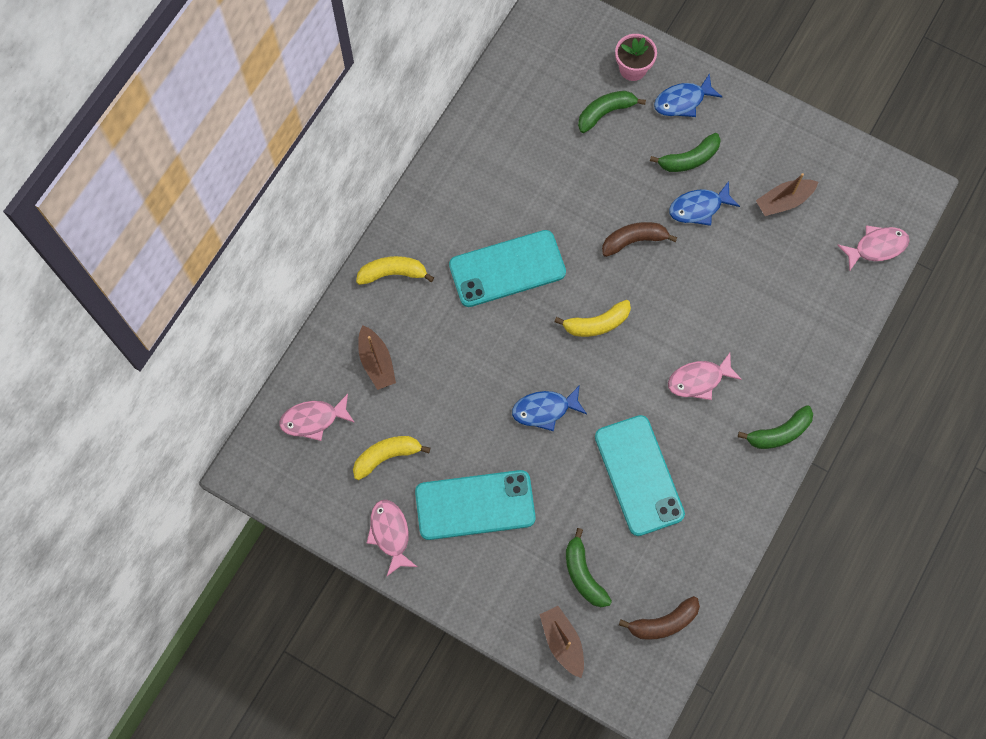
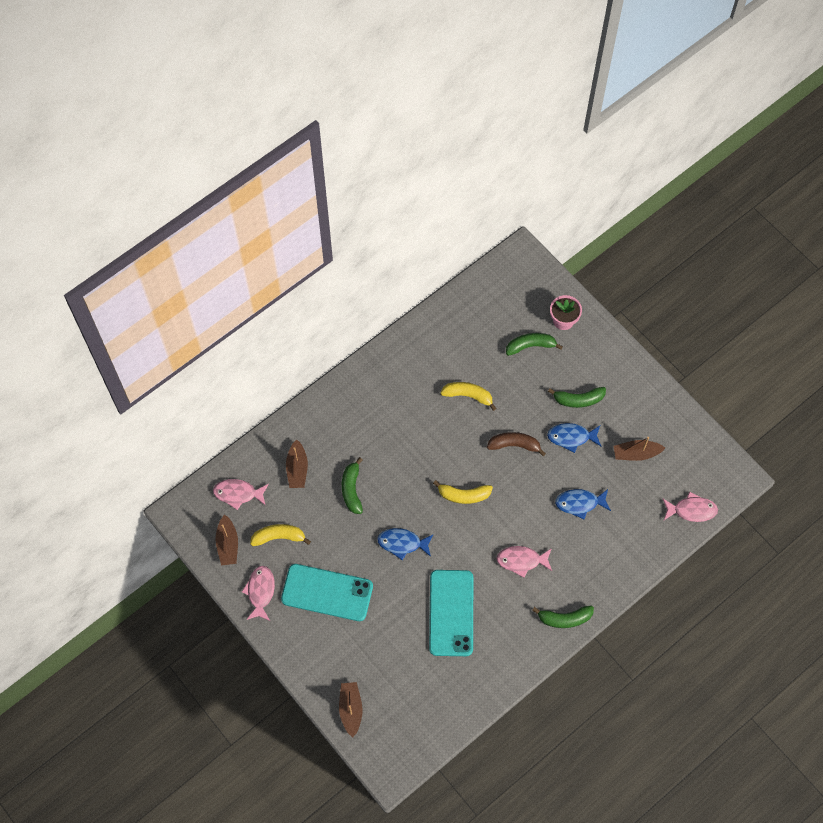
camera: 20 degrees right, 5 degrees down
(325, 488) = (228, 544): none -> brown boat
(393, 273) = (333, 410): yellow banana -> yellow banana (468, 395)
(507, 269) = (415, 434): turquoise phone -> none
(583, 574) = (384, 668): green banana -> green banana (352, 489)
(663, 623) = (427, 722): brown banana -> none
(682, 101) = (590, 356): blue fish -> blue fish (579, 503)

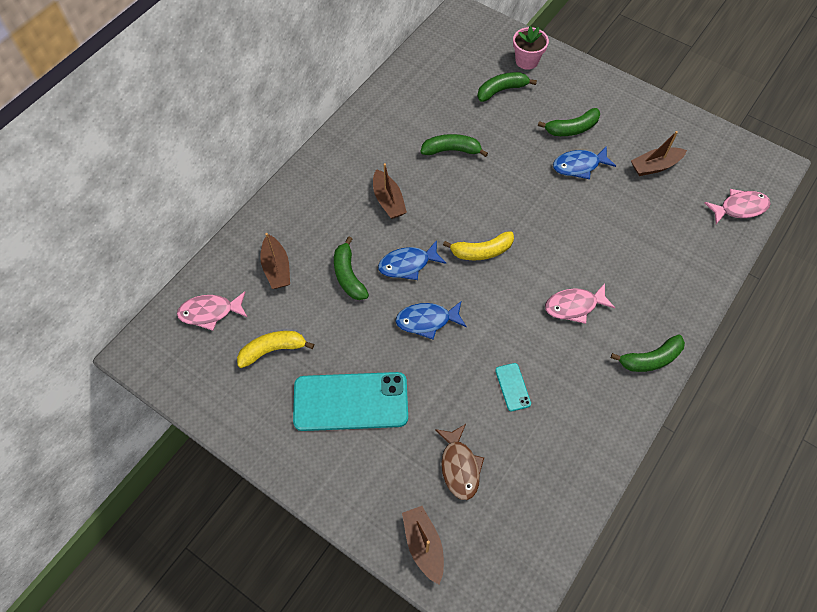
camera: 15 degrees left, 5 degrees down
(228, 544) = (209, 374): brown boat -> brown boat (388, 200)
(260, 591) = (265, 422): pink fish -> none
(392, 662) = (459, 466): none -> brown fish
(451, 613) = (513, 387): turquoise phone -> turquoise phone, size x0.43
(468, 395) = (451, 150): yellow banana -> green banana
(514, 445) = (520, 187): brown banana -> none
(579, 503) = (615, 229): blue fish -> blue fish (408, 264)

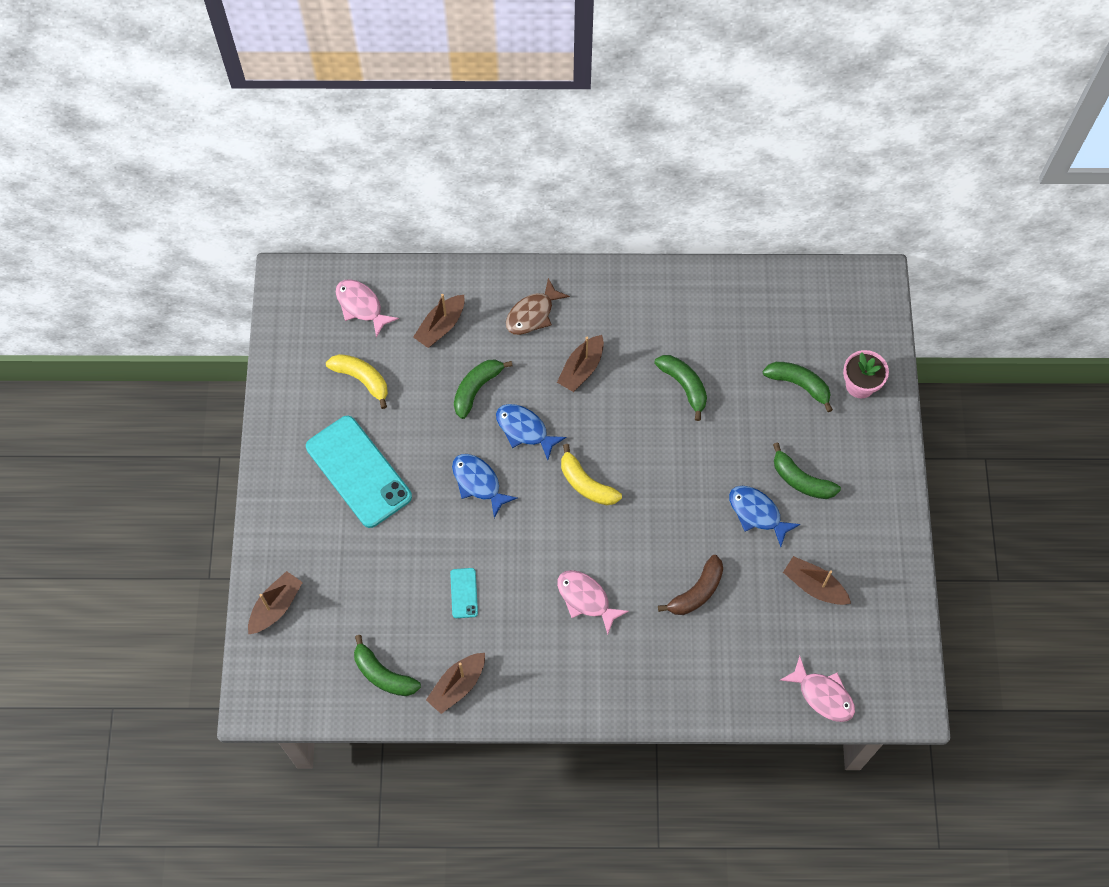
camera: 55 degrees right, 5 degrees up
(459, 466) = (360, 593): brown fish -> brown fish (532, 314)
(513, 387) = (464, 593): turquoise phone -> turquoise phone turned 45 degrees counterclockwise
(589, 440) = (457, 685): none -> brown boat
(615, 234) = (697, 592): none -> brown banana
(650, 359) = (577, 696): green banana -> green banana (383, 674)

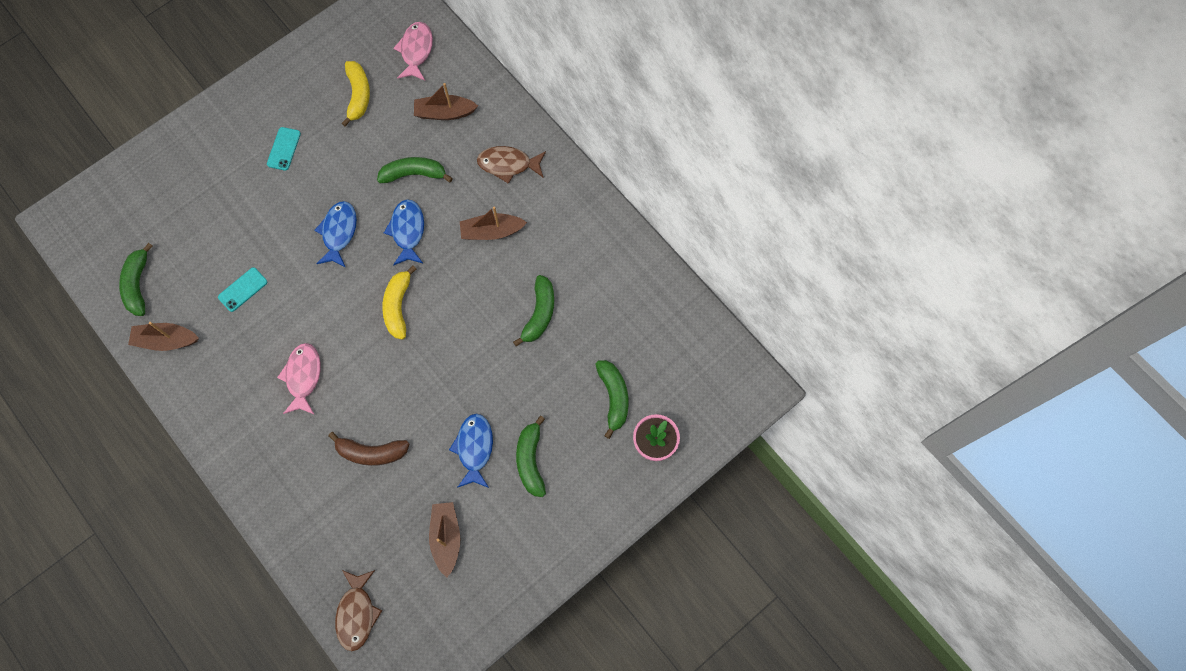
camera: 50 degrees right, 5 degrees up
(276, 606) = (138, 177): brown boat -> none
(359, 471) = (284, 149): turquoise phone -> turquoise phone, size x0.43
(822, 695) = (357, 613): pink fish -> brown fish

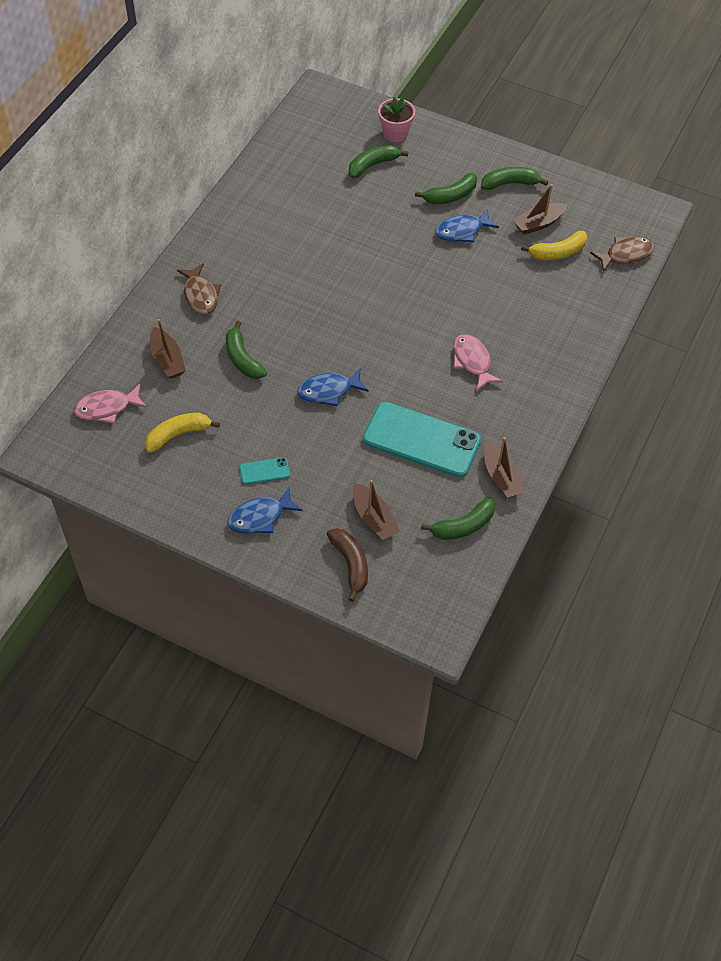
camera: 115 degrees left, 15 degrees down
(243, 289) = (421, 440): turquoise phone -> turquoise phone, size x2.33
(303, 377) = (472, 361): pink fish -> pink fish turned 90 degrees clockwise
(371, 452) = (505, 292): brown banana -> brown banana (351, 564)
(398, 306) = (374, 322): yellow banana -> yellow banana (557, 252)
(408, 231) = (301, 342): blue fish -> blue fish (260, 517)
(491, 231) = (271, 284): brown boat -> brown boat (374, 518)
(539, 314) = (329, 229): green banana -> green banana (510, 183)

